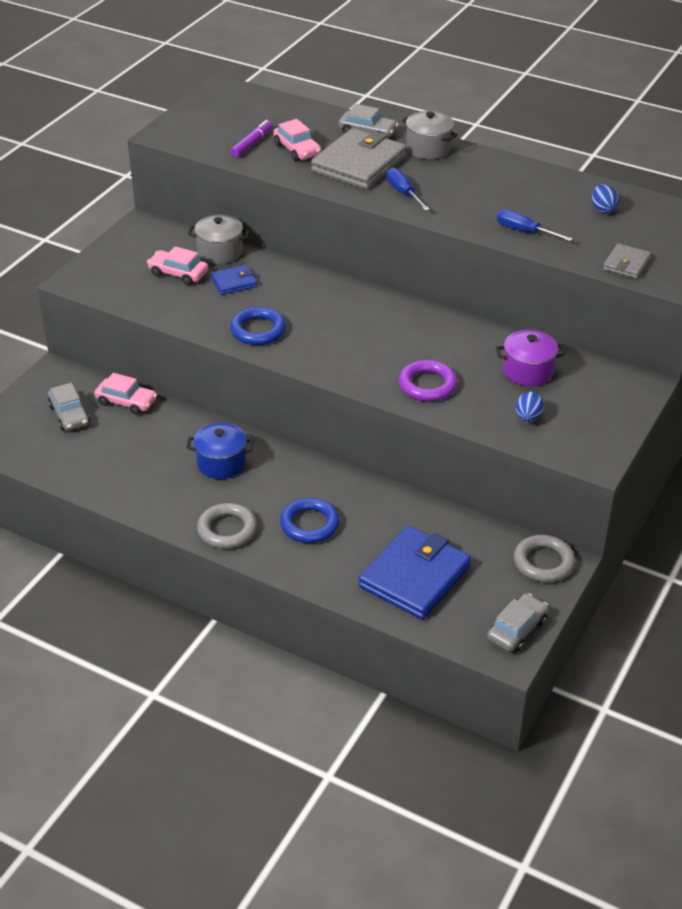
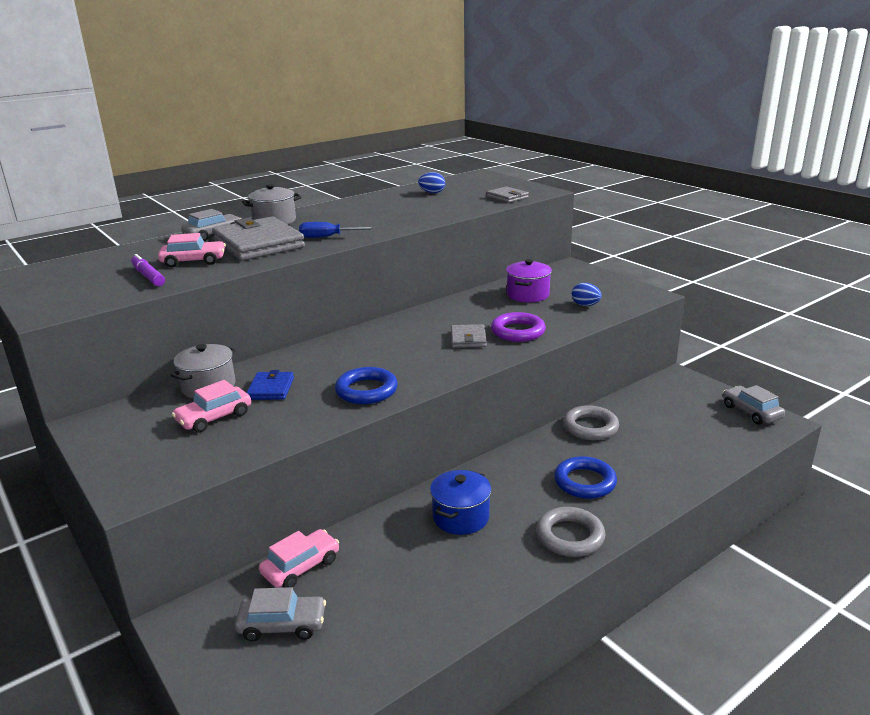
camera: 65 degrees left, 15 degrees down
(390, 358) = (468, 339): none -> grey wallet
(415, 576) = (676, 442): blue wallet -> none
(524, 231) = (434, 213): blue screwdriver -> none
(543, 562) = (676, 384): grey ring -> grey ring (590, 427)

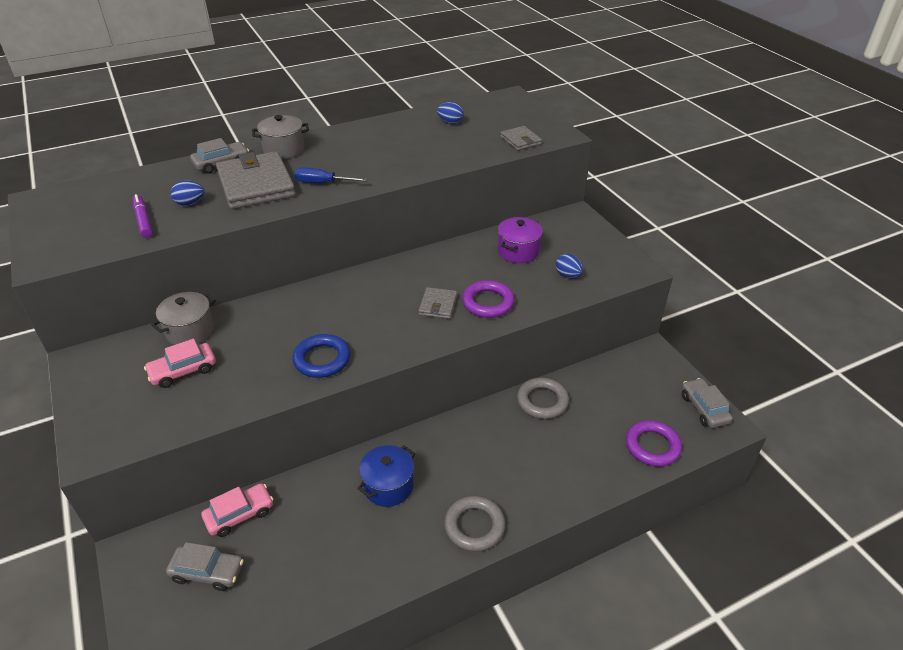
camera: 10 degrees right, 15 degrees up
(194, 261) = (190, 203): pink car -> blue egg
(271, 389) = (241, 342): blue wallet -> none
(585, 482) = (511, 466): blue ring -> none
(717, 446) = (652, 446): none -> purple ring

